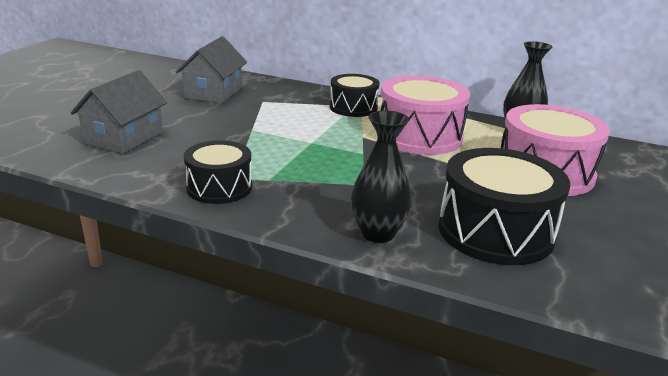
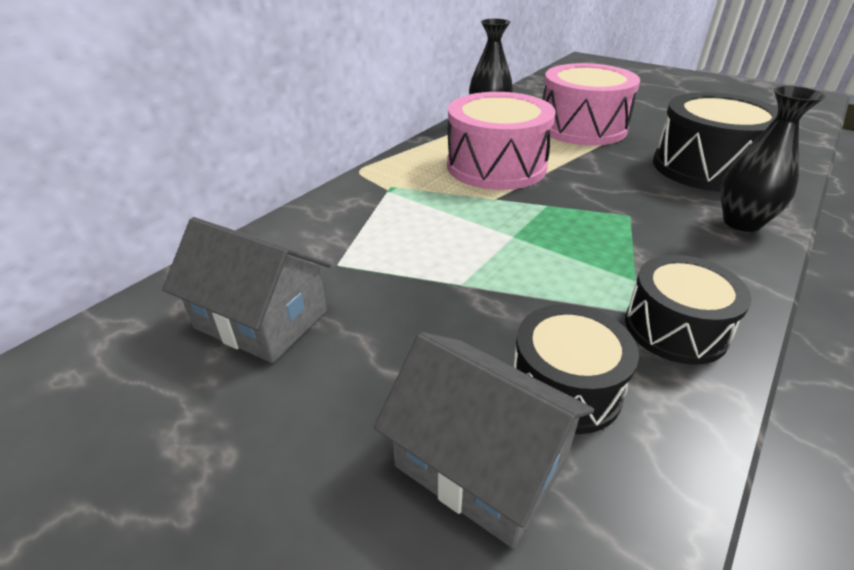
camera: 75 degrees left, 10 degrees up
(353, 107) = (394, 192): black drum -> black drum (565, 387)

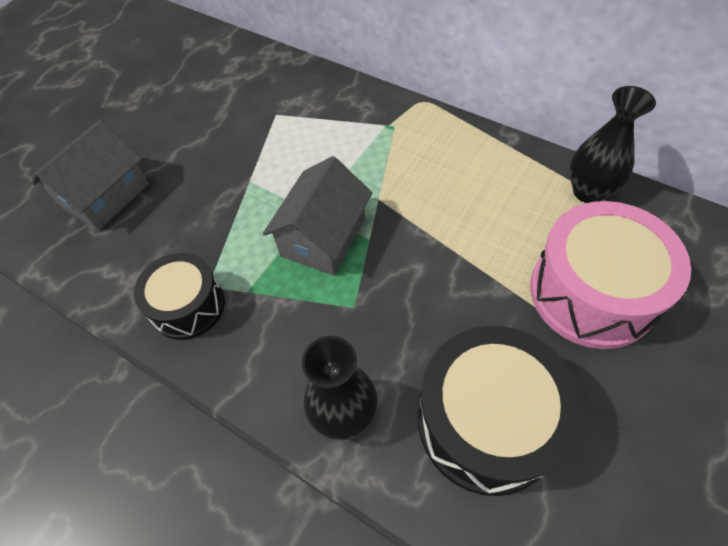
camera: 90 degrees right, 20 degrees up
(261, 319) = (222, 93): grey house -> grey house (323, 237)
(496, 166) = (450, 200): pink drum -> none
(565, 387) = (146, 234): black drum -> none

